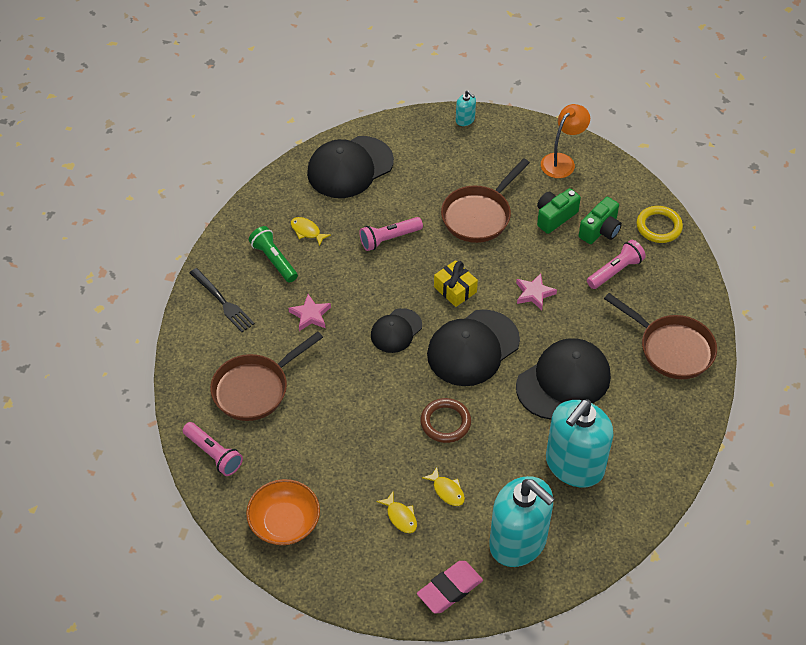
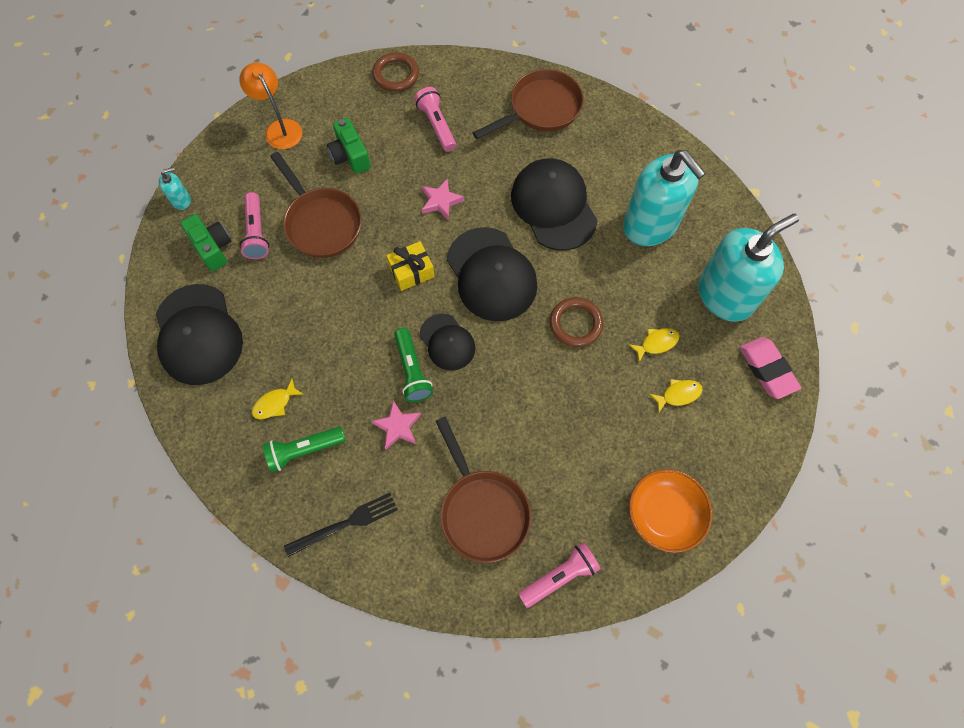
camera: 75 degrees left, 15 degrees up
(362, 313) = (412, 371): none -> green flashlight
(389, 239) = (319, 318): pink flashlight -> pink flashlight (257, 232)
(600, 230) = (382, 122): green camera -> green camera (213, 247)
(659, 226) = (396, 75): yellow ring -> brown ring

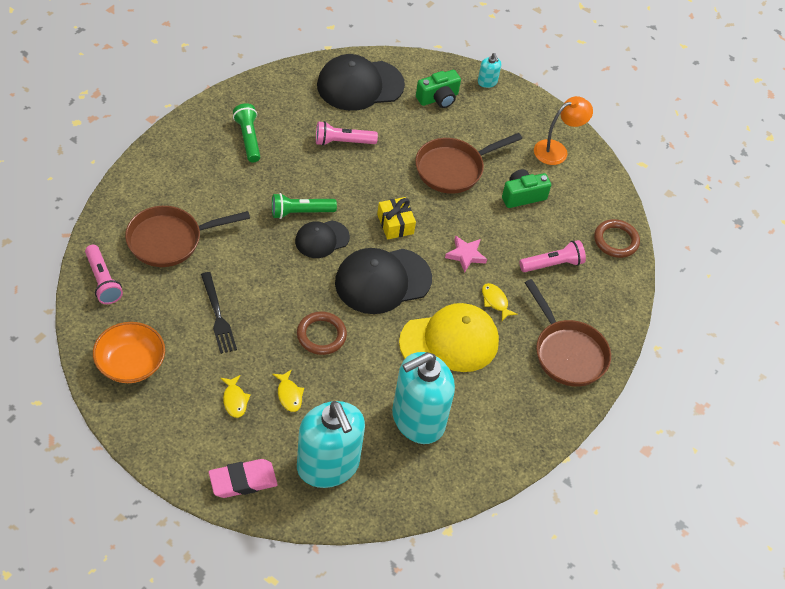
camera: 90 degrees right, 15 degrees down
(257, 232) = (449, 126): pink flashlight -> pink flashlight (342, 142)
(275, 403) = (291, 125): yellow fish -> yellow fish (495, 301)
(345, 524) = (183, 156): black fork -> black fork (217, 315)
(398, 426) = (253, 197): pink star -> none
(553, 206) = (449, 342): black cap -> yellow cap

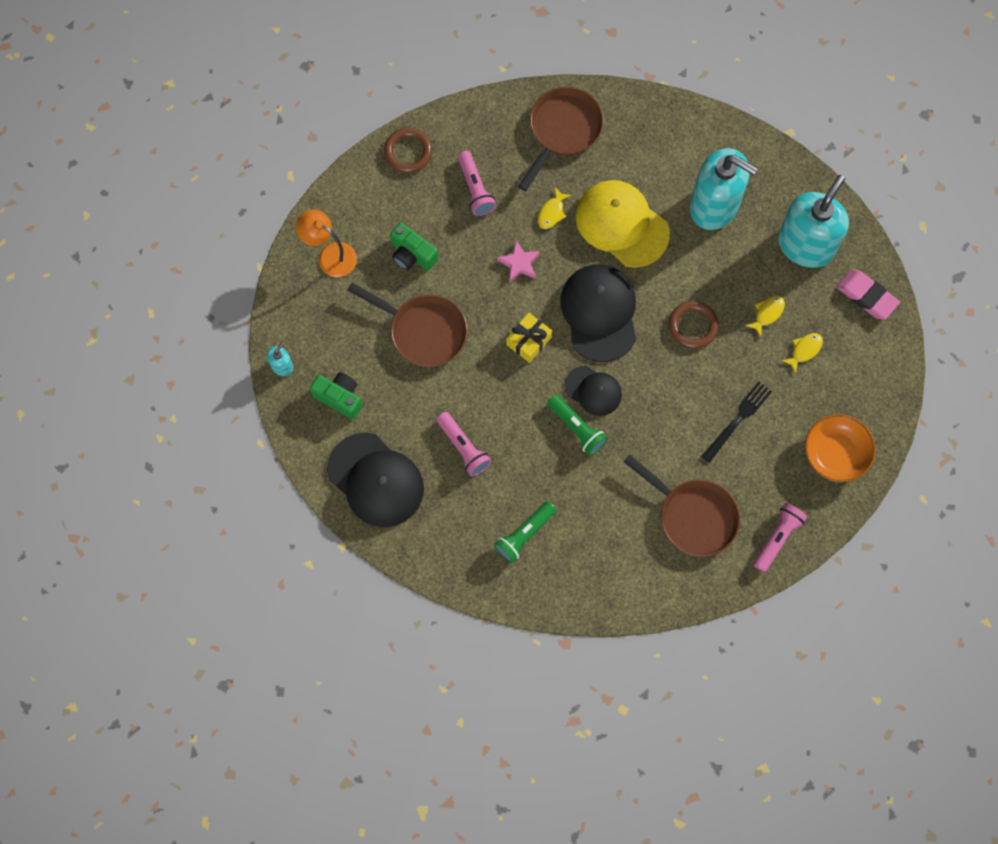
camera: 115 degrees left, 20 degrees up
(382, 281) = (599, 313): black cap -> black cap turned 135 degrees counterclockwise
(552, 264) = (475, 189): pink flashlight -> pink flashlight turned 150 degrees counterclockwise

